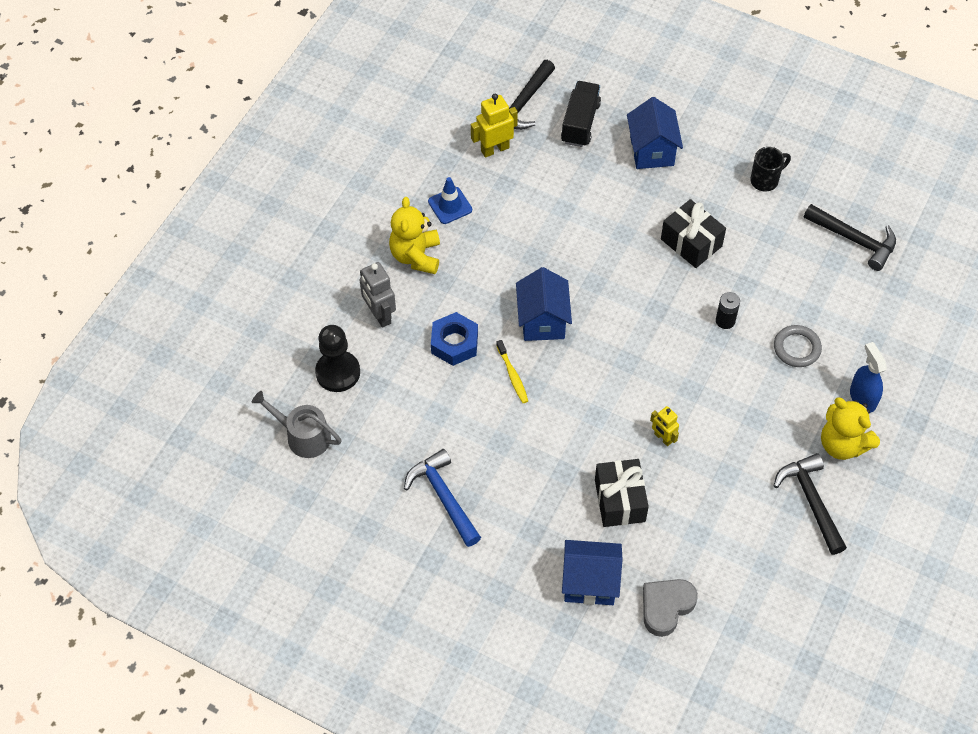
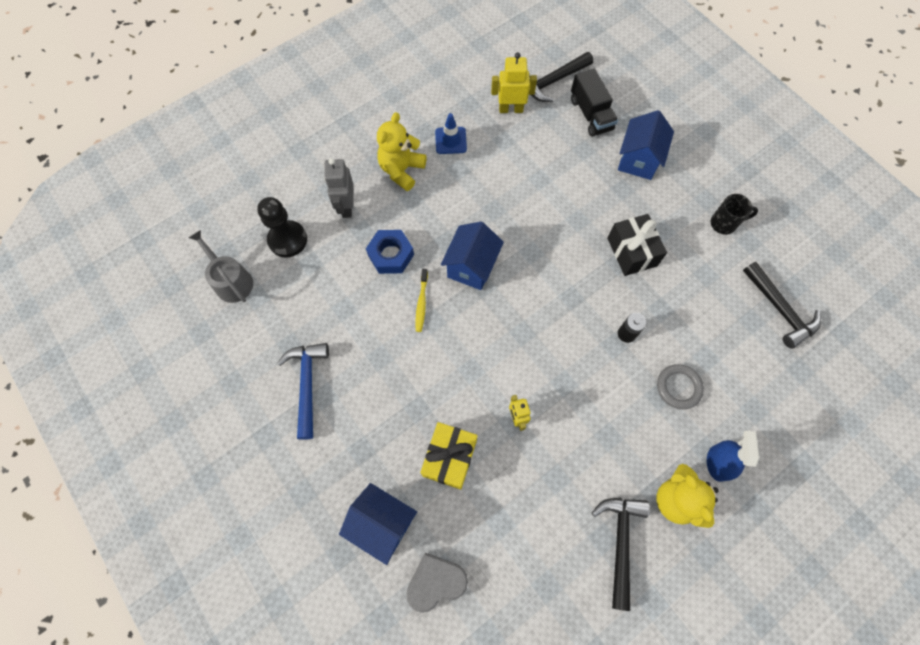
camera: 25 degrees right, 10 degrees up
(580, 123) = (591, 114): black truck -> black truck turned 120 degrees clockwise
(620, 500) = (449, 458): black gift -> yellow gift

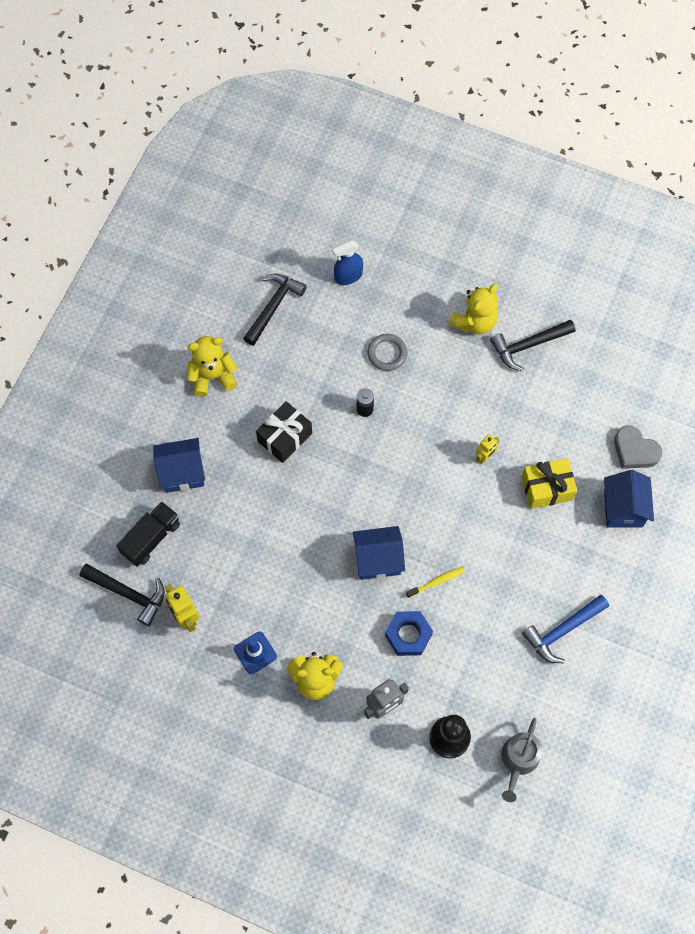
camera: 120 degrees left, 0 degrees up
(717, 463) = (430, 306): blue spray bottle -> blue spray bottle (348, 276)
(724, 223) = (212, 376): black mug -> yellow teddy bear

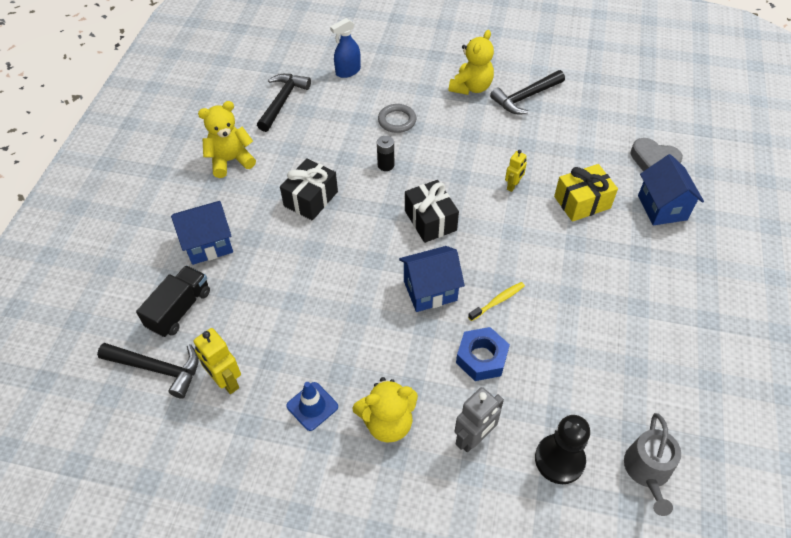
camera: 10 degrees left, 15 degrees down
(394, 483) = (430, 220): none -> black gift
(562, 630) = (645, 325): blue hammer -> none

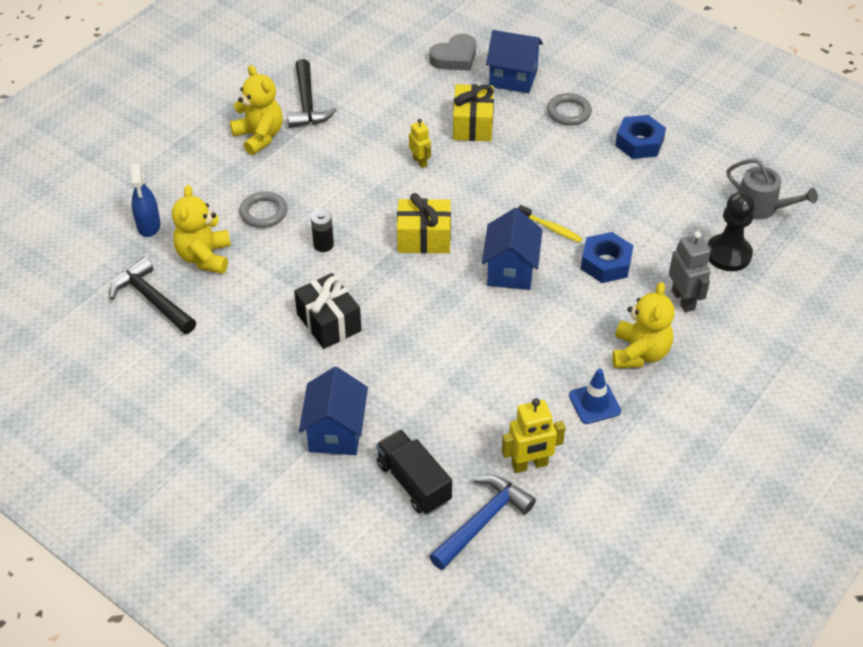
camera: 65 degrees left, 5 degrees down
(157, 369) = (482, 521): black hammer -> blue hammer
(230, 161) = (216, 377): yellow teddy bear -> yellow teddy bear (205, 257)
(430, 220) = (424, 238): black gift -> yellow gift
(498, 301) = (551, 228): yellow toothbrush -> yellow toothbrush turned 135 degrees clockwise
(653, 262) = (569, 112): none -> grey ring
(656, 331) = (639, 143): none -> blue nut

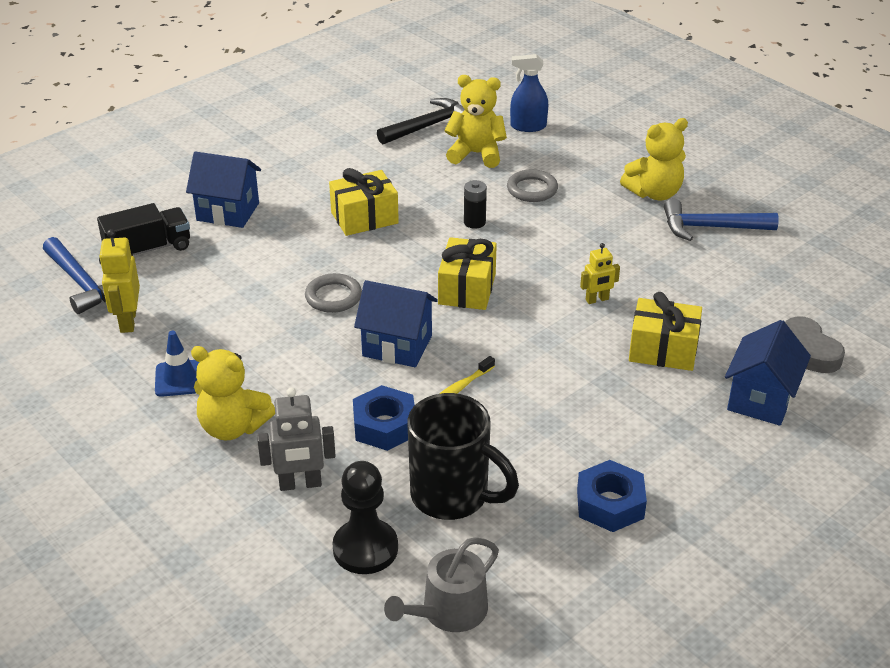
camera: 100 degrees right, 10 degrees down
(307, 103) = (711, 227): black hammer -> blue hammer
(329, 322) = (364, 218): black gift -> yellow gift
(569, 112) = (684, 443): grey ring -> grey ring (333, 297)
(662, 217) = (452, 496): none -> black mug

